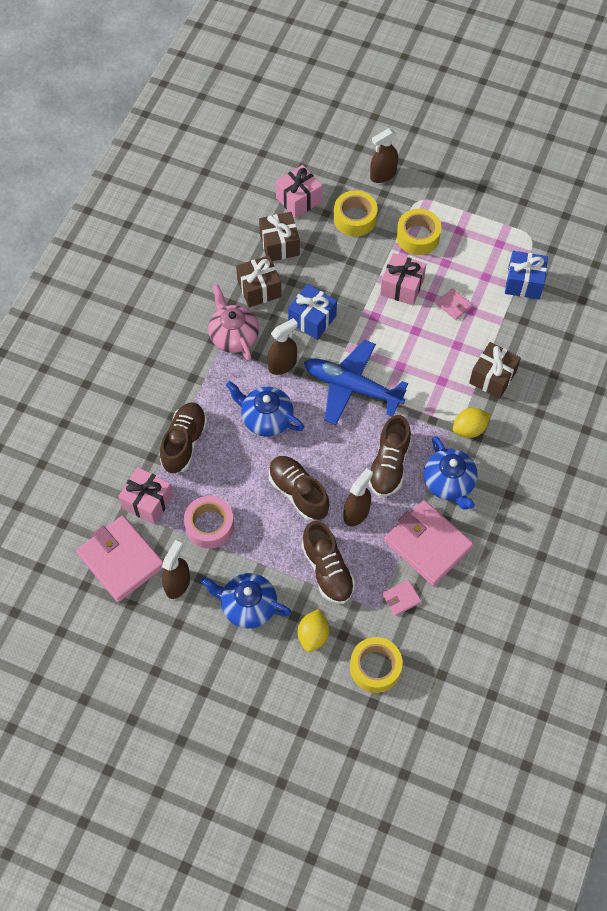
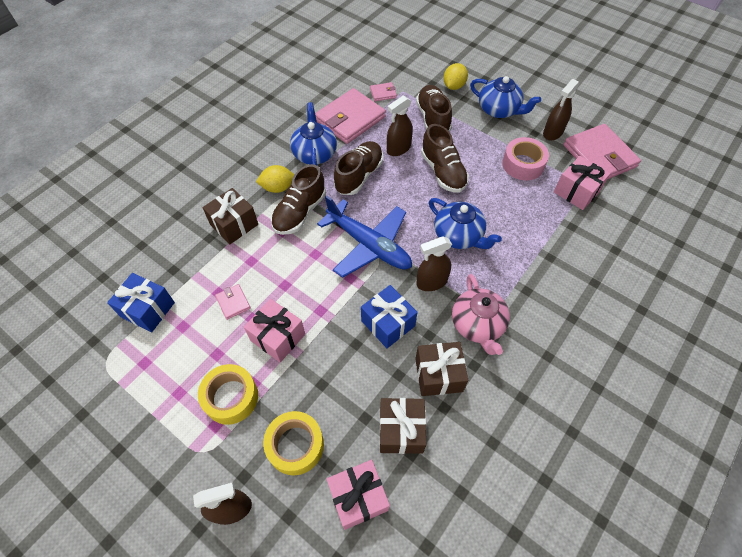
camera: 165 degrees left, 5 degrees down
(184, 443) = (540, 231): brown shoe -> brown shoe (300, 212)
(375, 667) = (415, 63): yellow tape -> none
(427, 544) = (350, 119): pink wallet -> pink wallet turned 75 degrees clockwise

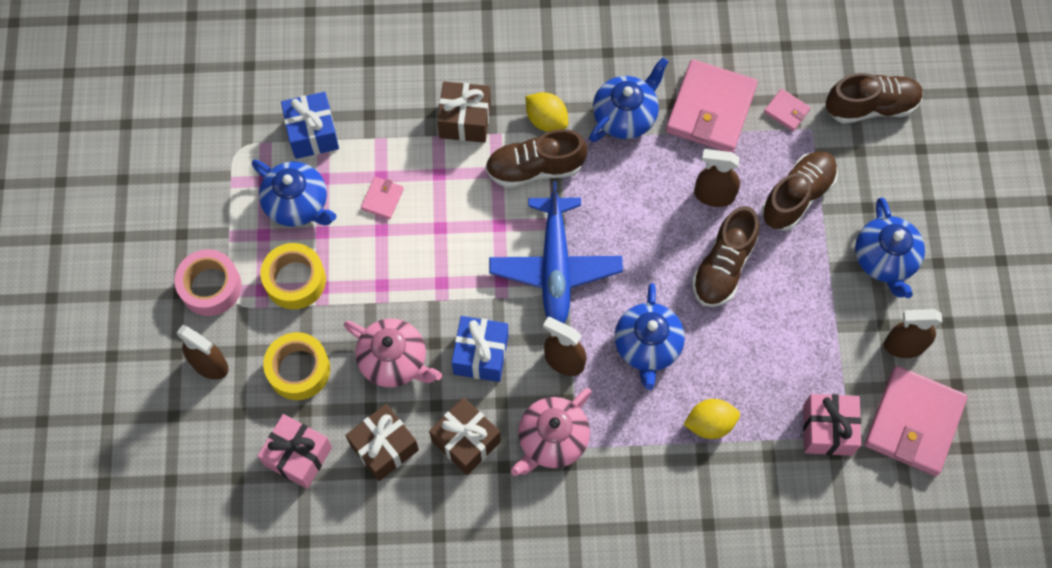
camera: 50 degrees right, 10 degrees up
(182, 354) = (298, 204): none -> blue teapot
(277, 337) = (382, 268): pink gift -> none
(346, 377) = (394, 360): none -> pink teapot
(350, 119) = (710, 109): pink wallet -> pink wallet turned 75 degrees counterclockwise
(359, 175) = (636, 185): brown shoe -> brown shoe (871, 106)
(453, 86) = (877, 179): yellow lemon -> yellow lemon (710, 424)
(523, 164) = (817, 345): pink tape -> pink tape (210, 287)

